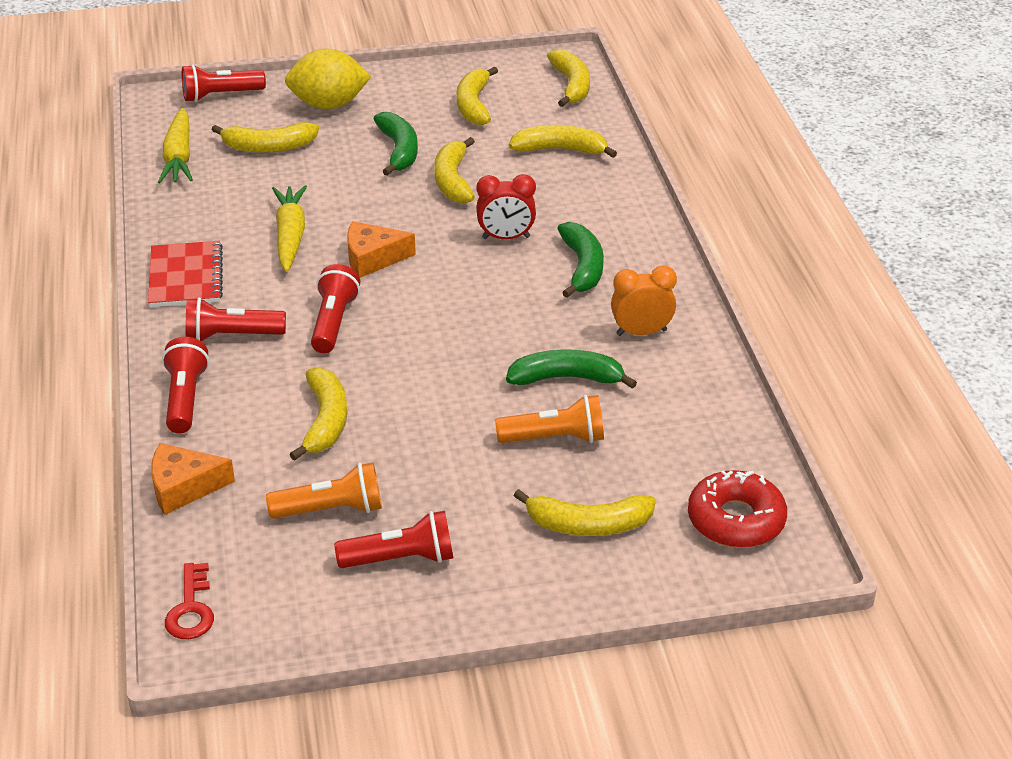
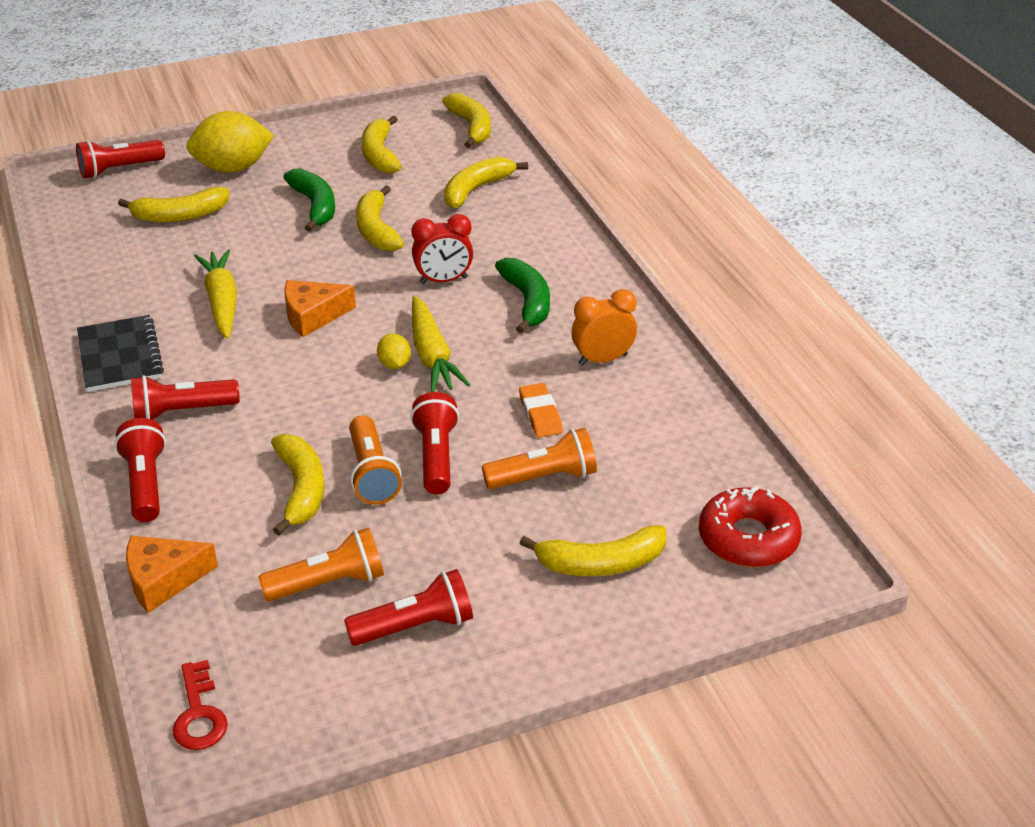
camera: 10 degrees left, 0 degrees up
(179, 157) = (88, 234): yellow carrot -> yellow carrot (432, 355)
(185, 277) = (120, 356): red notebook -> black notebook
(333, 322) = (287, 385): red flashlight -> red flashlight (436, 457)
(394, 415) = (372, 474): none -> orange flashlight
(439, 314) = (394, 364): none -> yellow lemon
(560, 150) = (476, 190): yellow banana -> yellow banana turned 45 degrees counterclockwise
(566, 378) = (540, 414): green banana -> orange eraser

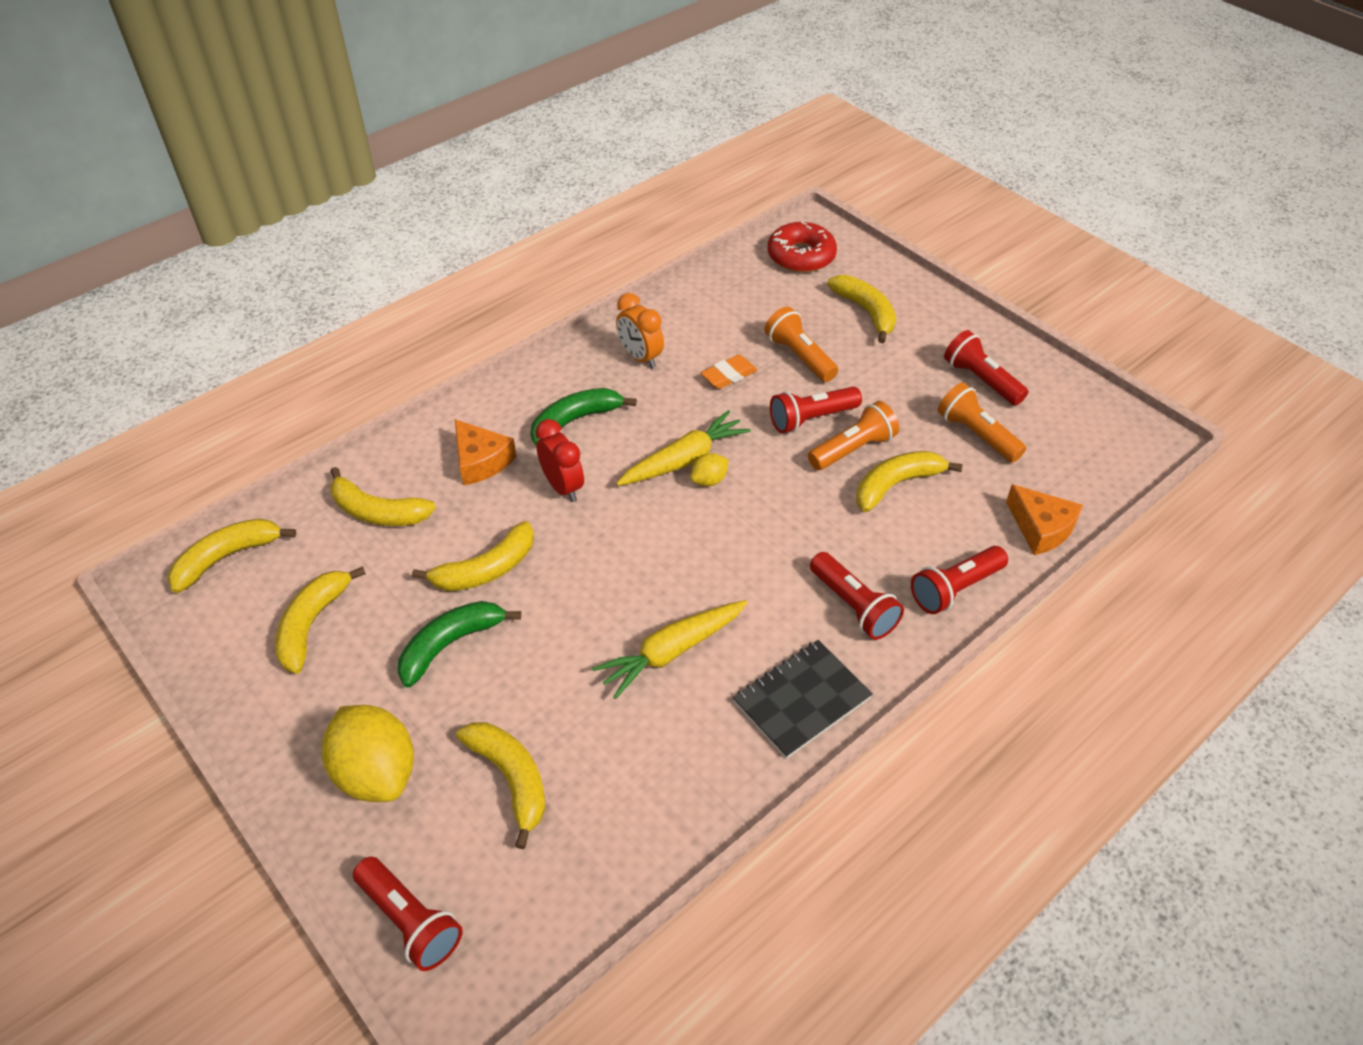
camera: 110 degrees left, 10 degrees up
(199, 714) = (1129, 457): red key -> none
(313, 316) = (662, 566): orange cheese -> orange cheese (481, 461)
(380, 155) = (312, 624): yellow banana -> yellow banana turned 135 degrees clockwise

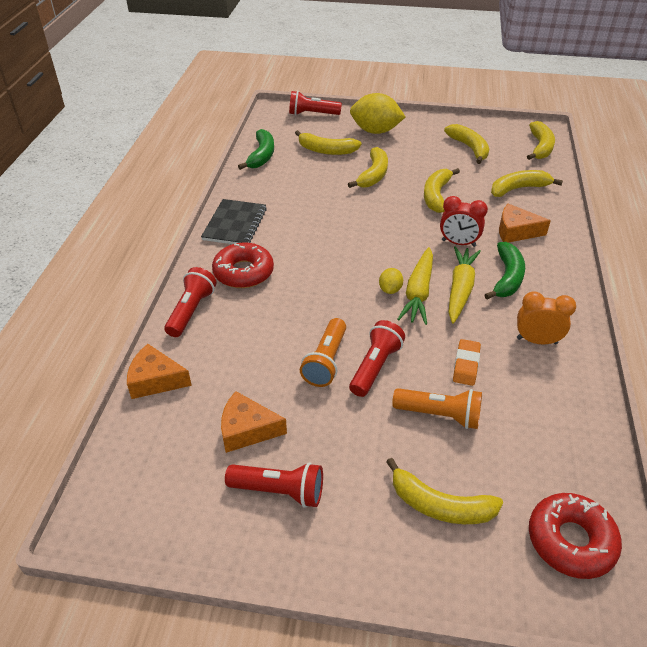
camera: 140 degrees right, 5 degrees down
(450, 644) = (408, 168): green banana -> green banana (261, 156)
(672, 651) = (313, 211): yellow carrot -> yellow carrot (460, 289)
(853, 606) = (243, 272): red flashlight -> red donut
(896, 485) = (275, 353): yellow banana -> yellow banana (373, 175)
(976, 434) = (247, 430): orange flashlight -> orange cheese

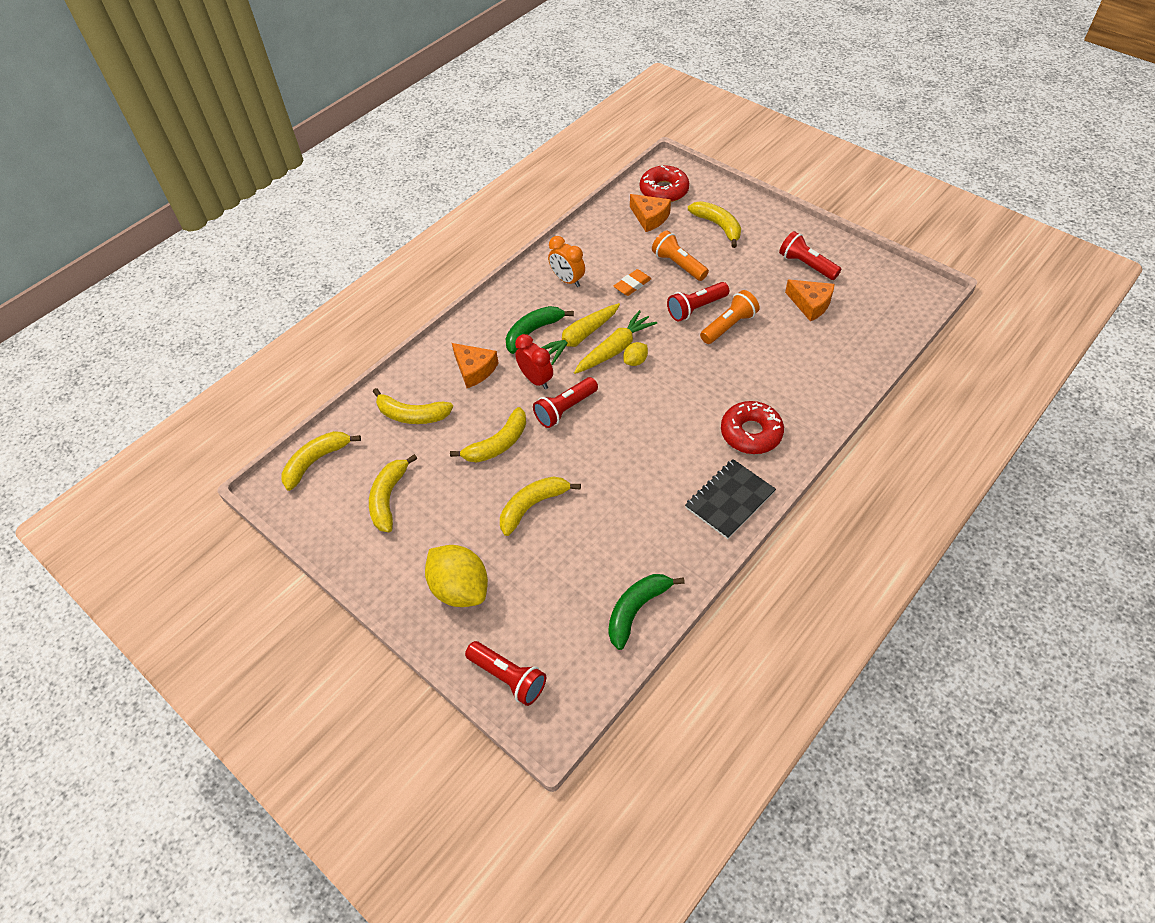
camera: 145 degrees left, 10 degrees up
(155, 380) = (865, 363): orange cheese -> orange cheese (650, 218)
(191, 311) = (816, 412): red flashlight -> red flashlight (565, 409)
(326, 150) = (550, 579): yellow banana -> none

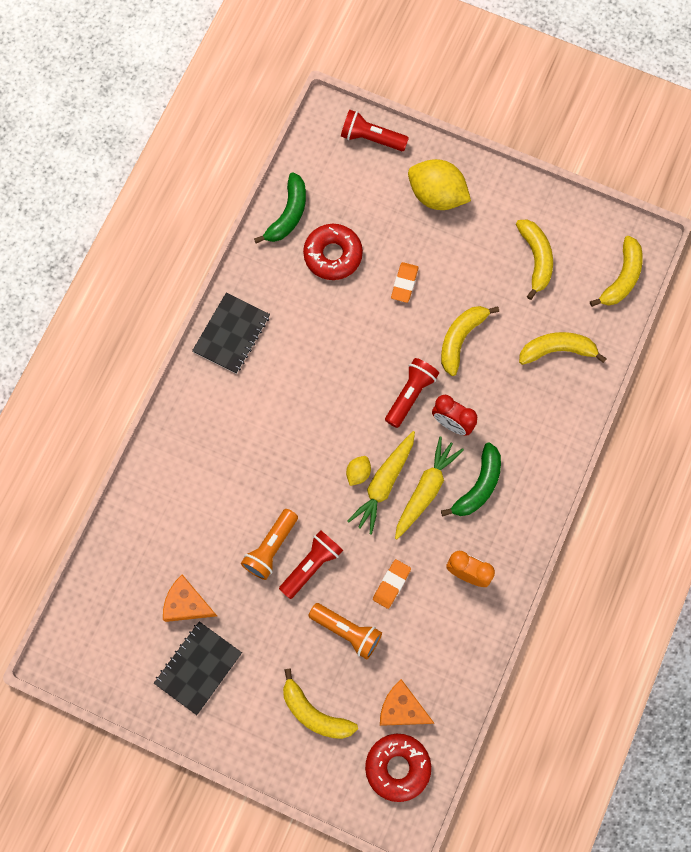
camera: 160 degrees right, 20 degrees up
(474, 369) = (520, 420): orange cheese -> none
(533, 506) = (404, 283): yellow banana -> orange eraser
(751, 433) = (224, 412): red donut -> red donut (333, 255)
(806, 265) = (198, 668): red flashlight -> black notebook

